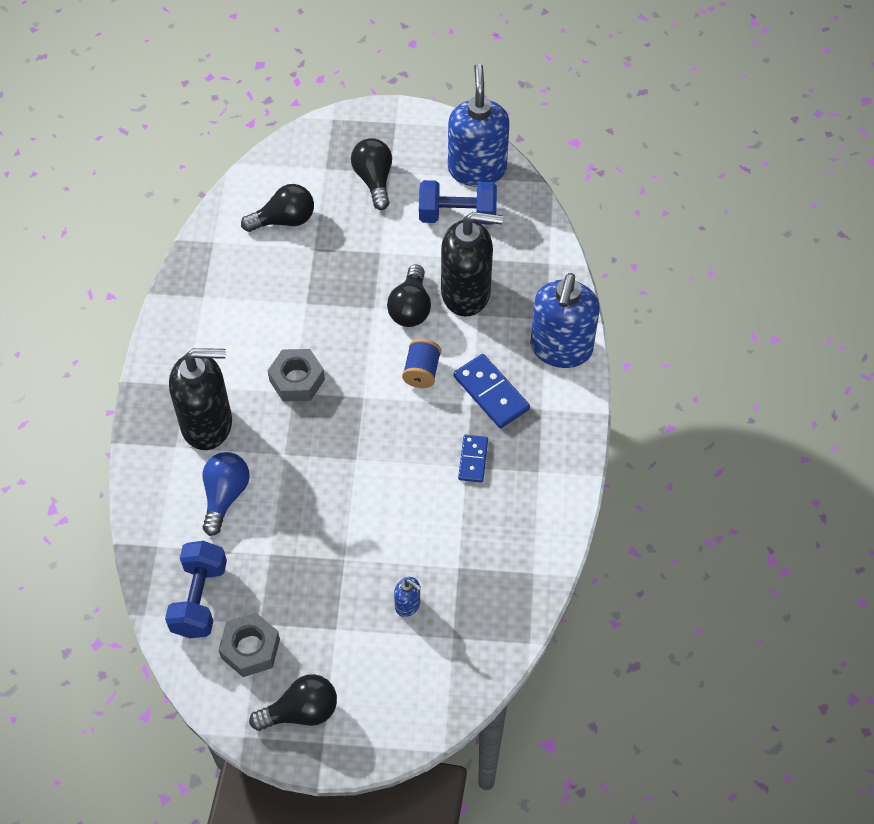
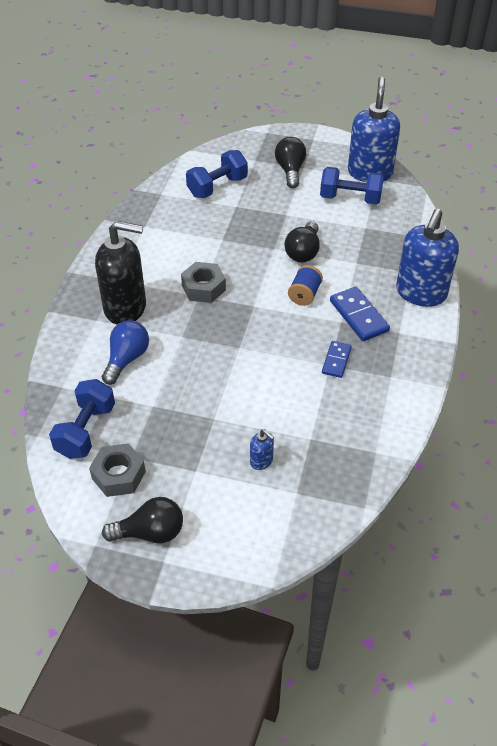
camera: 10 degrees right, 10 degrees down
(284, 220) = (217, 187): black light bulb -> blue dumbbell
(466, 293) = (349, 247): black soap dispenser -> none

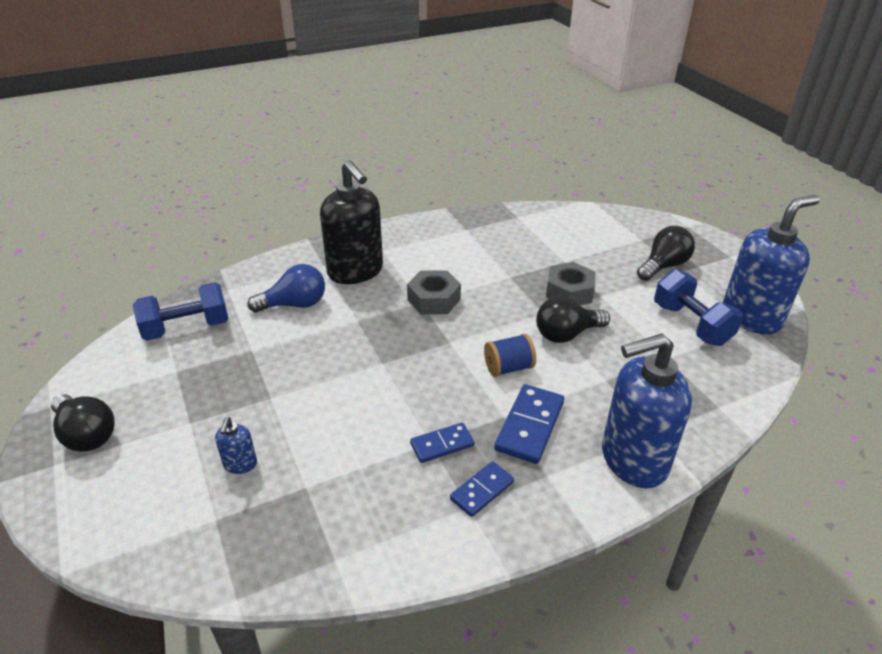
camera: 50 degrees right, 10 degrees down
(118, 475) = (147, 375): grey nut -> grey nut (569, 292)
(217, 187) = (572, 238): blue dumbbell -> none
(385, 364) = (482, 490): none -> blue domino

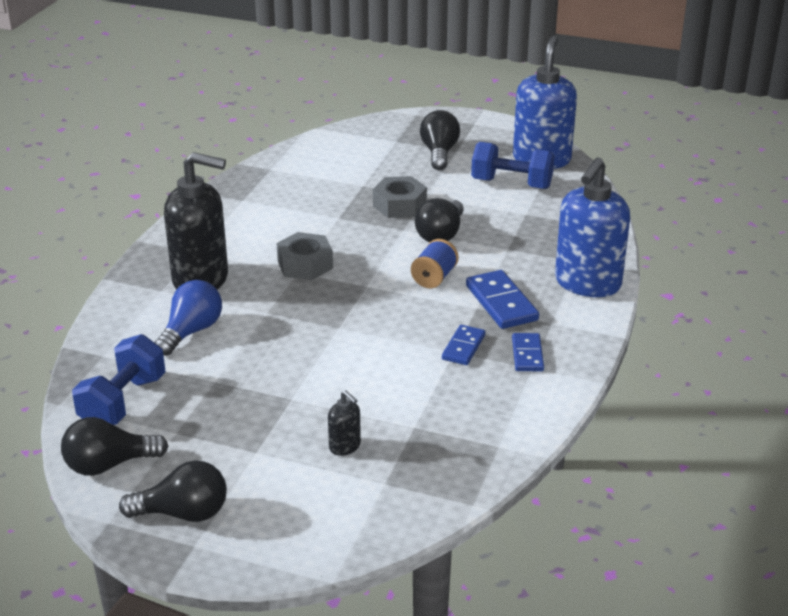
camera: 45 degrees left, 5 degrees down
(113, 366) = (109, 465): none -> black light bulb
(240, 464) = (345, 446): blue soap dispenser -> black soap dispenser

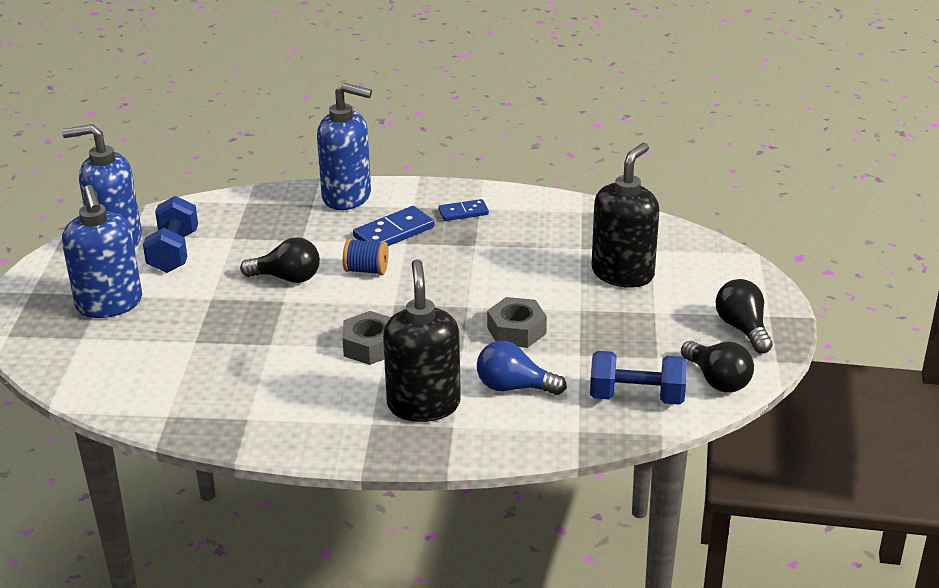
camera: 105 degrees left, 0 degrees up
(345, 446) = (623, 273): black soap dispenser -> black soap dispenser, size x2.35
(399, 205) = (234, 311): grey nut -> grey nut (516, 331)
(439, 153) = (109, 304): black light bulb -> blue soap dispenser
(463, 347) = (467, 241): blue domino -> none

